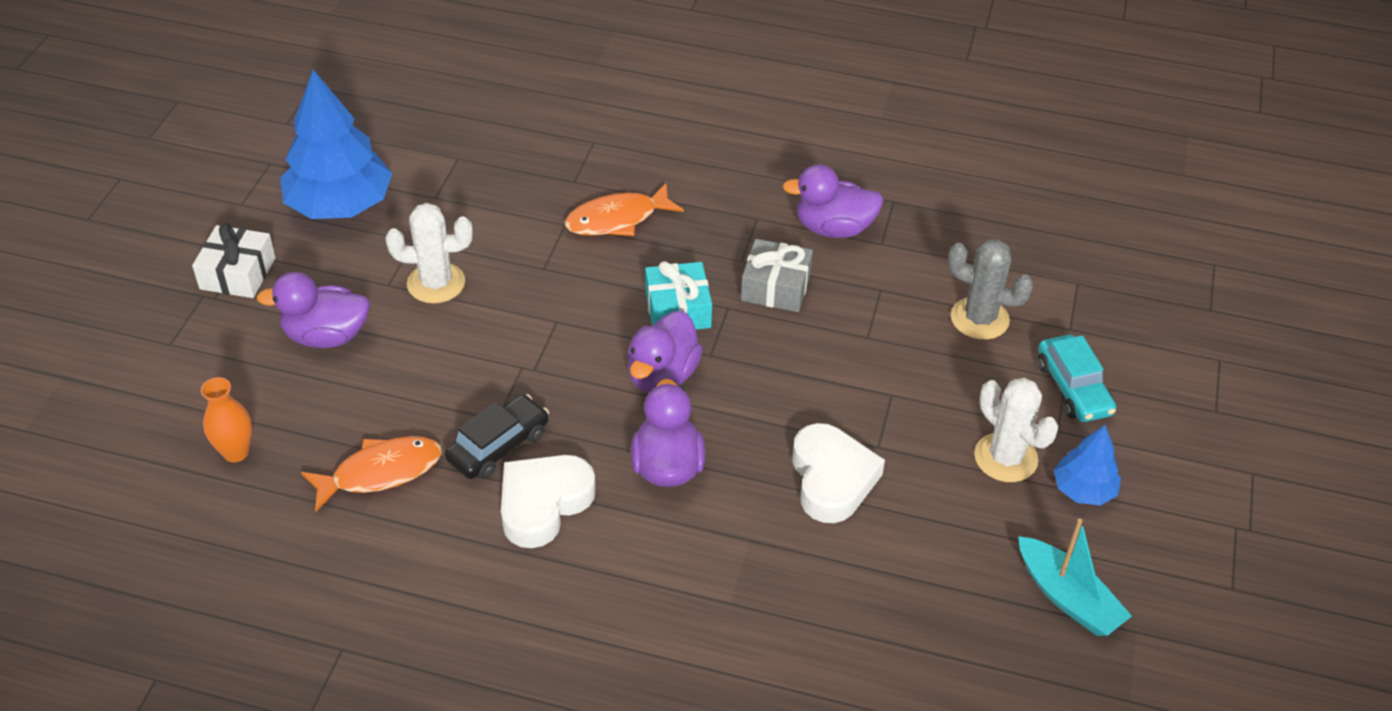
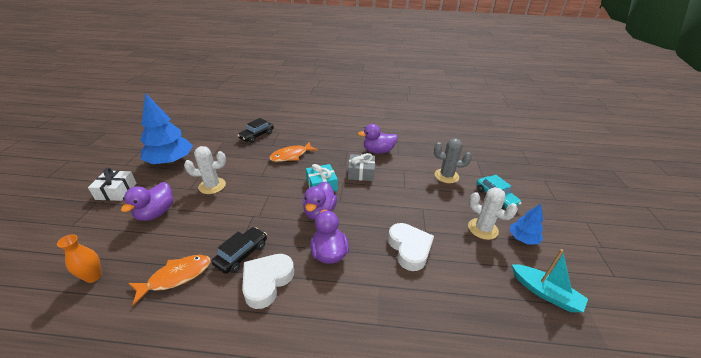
camera: 10 degrees left, 10 degrees down
(326, 336) = (156, 213): purple duck -> purple duck turned 60 degrees counterclockwise
(538, 148) = (256, 136): none -> black car

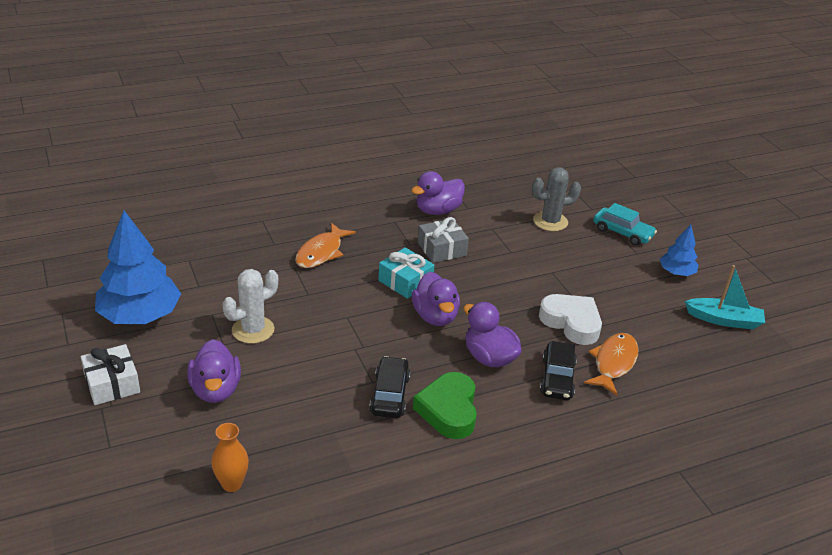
camera: 30 degrees left, 0 degrees up
(176, 277) = (338, 445): orange fish -> orange fish (613, 363)
(256, 136) = (233, 236): black car -> black car (557, 378)
(267, 282) = (448, 410): white heart -> green heart
(482, 229) = (631, 275): white cactus -> none

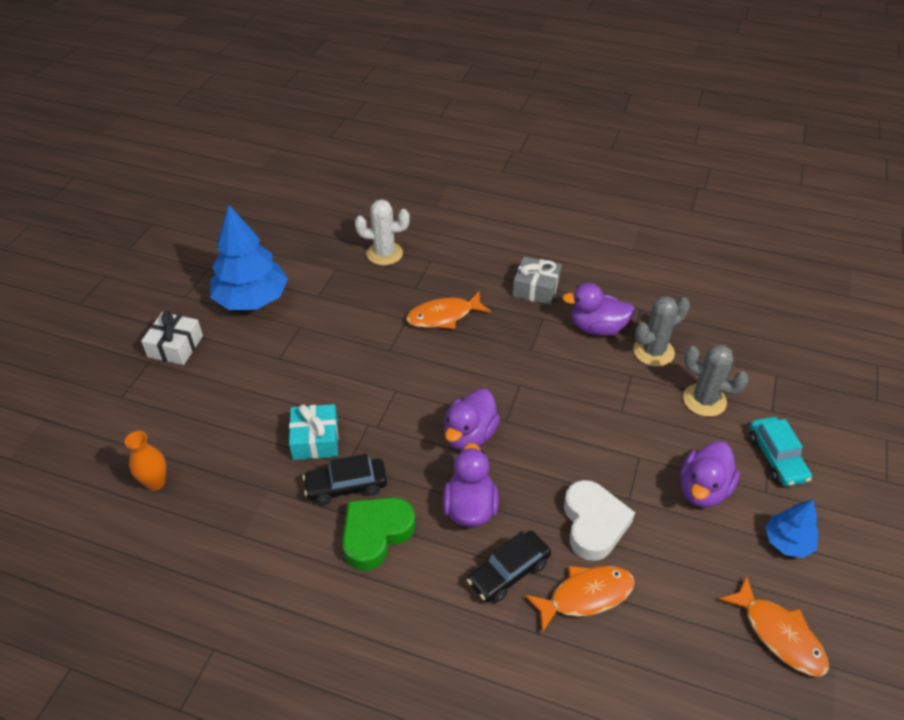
camera: 45 degrees right, 10 degrees up
(215, 390) = (231, 395): purple duck -> purple duck (703, 489)
(253, 330) = (312, 358): white cactus -> white cactus (384, 253)
(390, 395) = (346, 486): black car -> black car turned 150 degrees counterclockwise
(405, 281) = (483, 385): turquoise gift -> turquoise gift (315, 439)
(442, 249) = (554, 370): grey gift -> grey gift (536, 288)
(489, 208) = (653, 351): none -> grey cactus
(724, 320) = (779, 634): turquoise boat -> orange fish

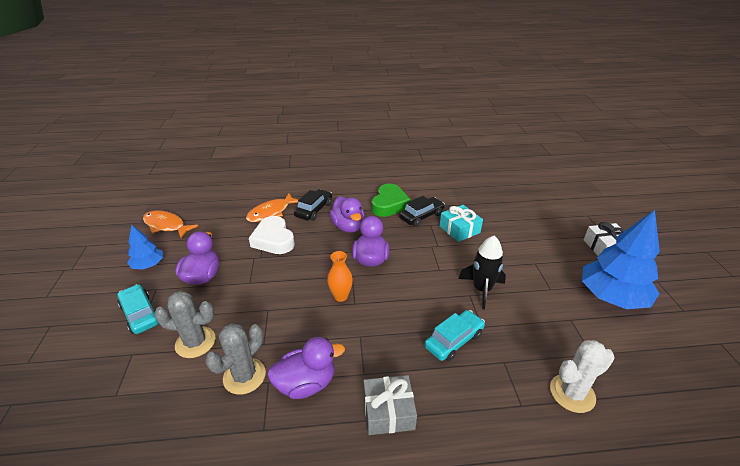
camera: 155 degrees right, 10 degrees down
(156, 482) = (513, 191): orange vase -> orange vase (341, 296)
(370, 351) = (482, 289): none -> black rocket
(443, 316) = (454, 340): orange fish -> turquoise car

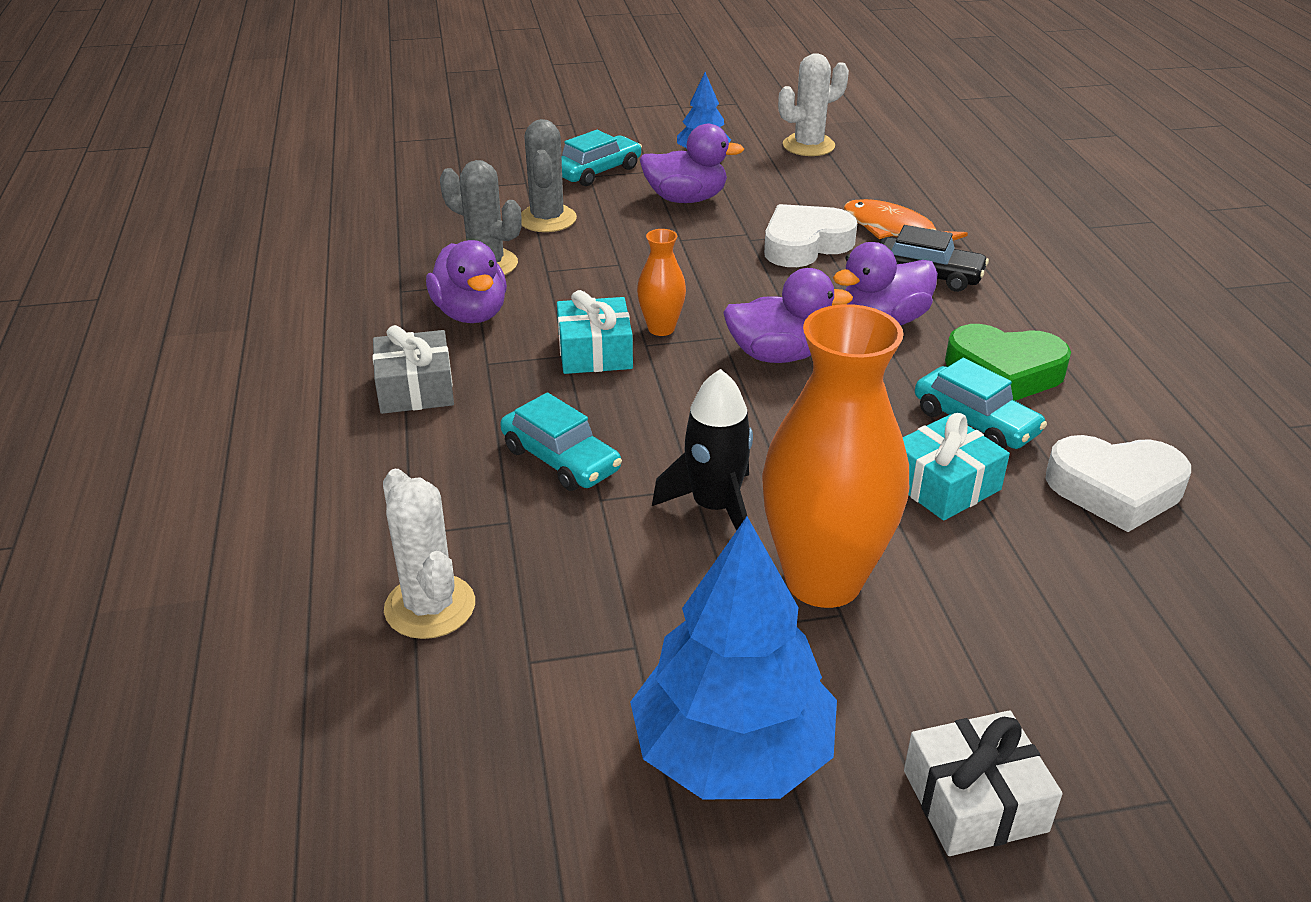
camera: 85 degrees right, 0 degrees up
(166, 225) = (808, 146): orange fish -> white cactus
(359, 324) = (595, 352): none -> turquoise gift
(421, 216) = (975, 422): black car -> turquoise car
(458, 196) = (1115, 489): none -> white heart
(519, 265) = (823, 580): none -> orange vase

